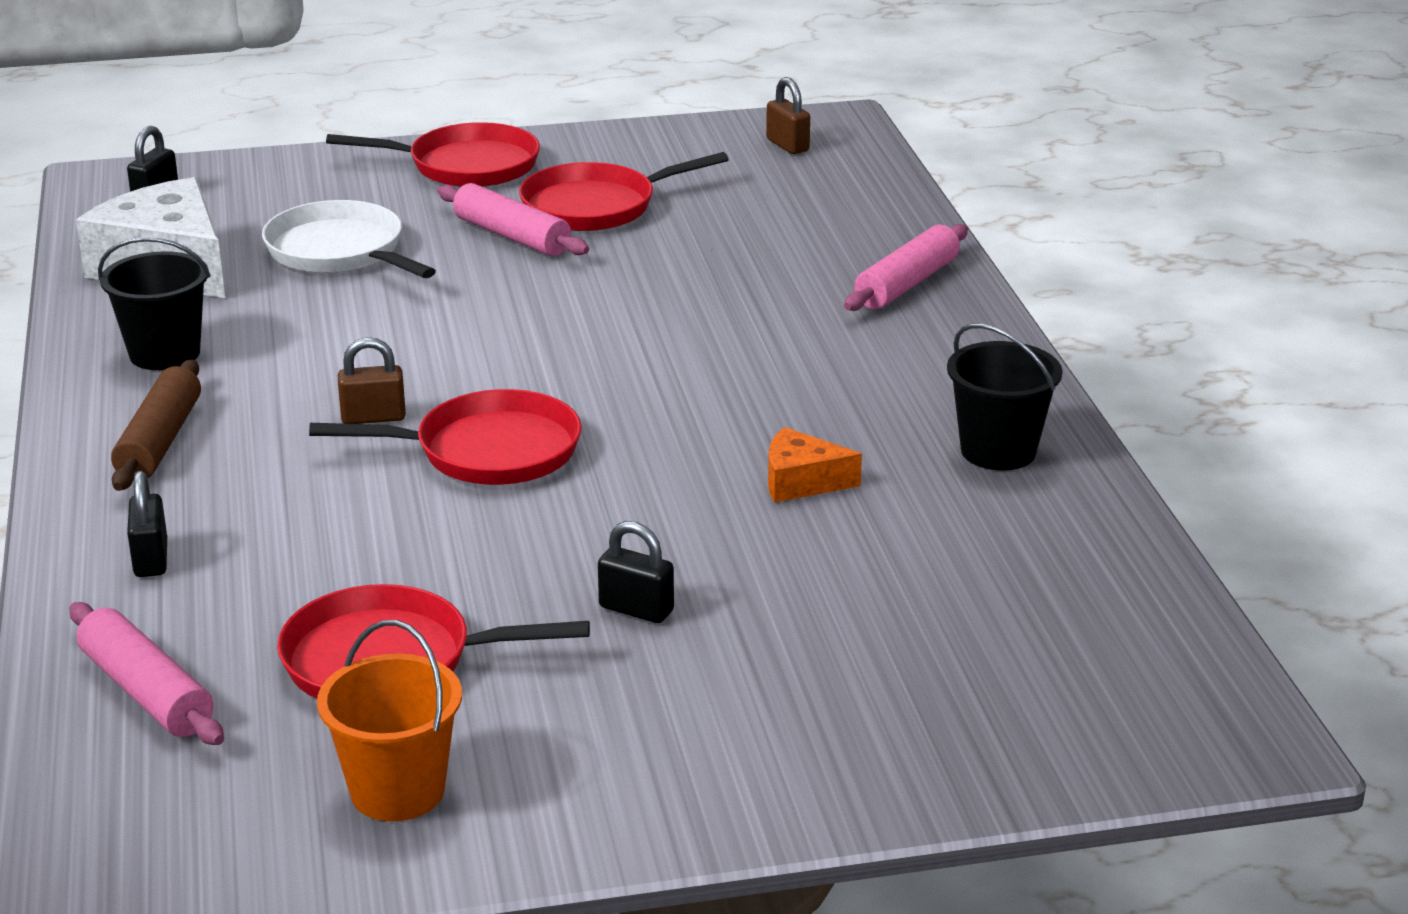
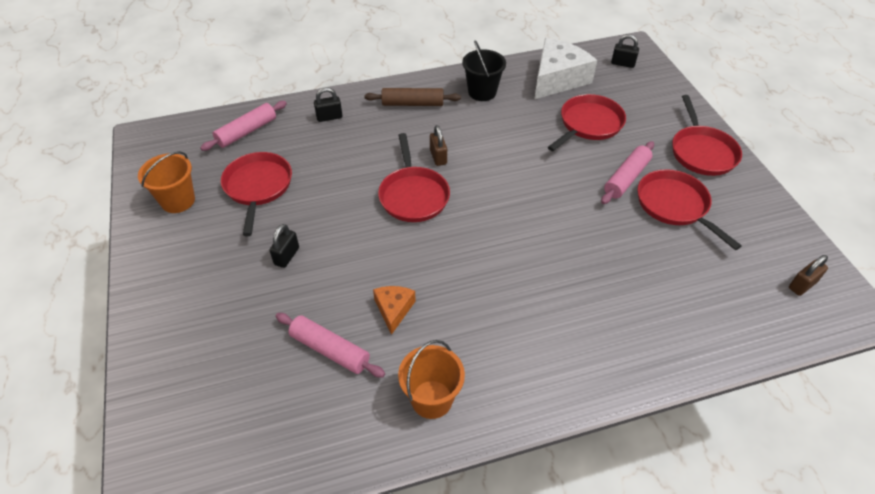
camera: 85 degrees right, 20 degrees up
(340, 252) = (588, 124): white pan -> red pan
(907, 284) = (626, 353): pink rolling pin -> pink rolling pin (330, 350)
(998, 451) = (431, 399): black bucket -> orange bucket

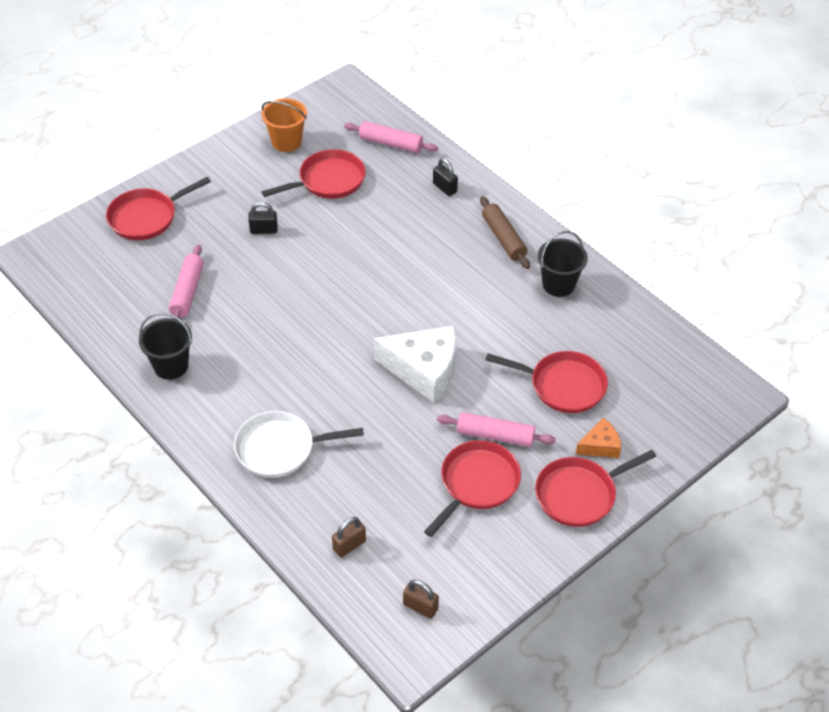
camera: 65 degrees right, 0 degrees up
(394, 309) = (243, 315): orange cheese -> orange cheese (600, 446)
(413, 195) = (376, 282): red pan -> red pan (146, 217)
(431, 399) = (171, 366): orange bucket -> black bucket
(438, 157) = (437, 283): brown padlock -> brown padlock (349, 545)
(557, 79) = (626, 340): white cheese -> white cheese (424, 370)
(589, 332) = (280, 448): none -> white pan
(622, 63) = (698, 392): black padlock -> none

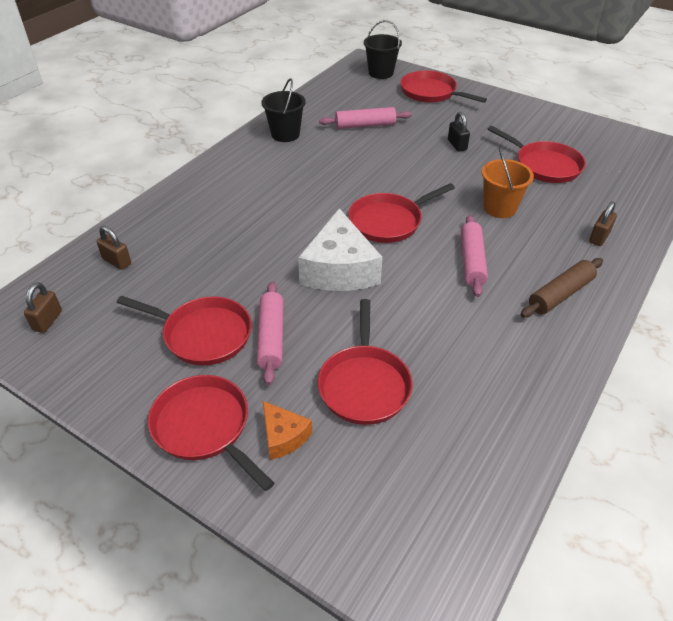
camera: 75 degrees right, 5 degrees down
(280, 448) = (217, 202): white pan -> none
(286, 142) = (572, 135): orange bucket -> orange bucket (499, 208)
(368, 318) = (389, 221): none -> red pan
(390, 143) = (628, 191): pink rolling pin -> pink rolling pin (471, 261)
(444, 188) = (599, 237): black padlock -> brown padlock
(558, 284) = (521, 354): black bucket -> black bucket (381, 73)

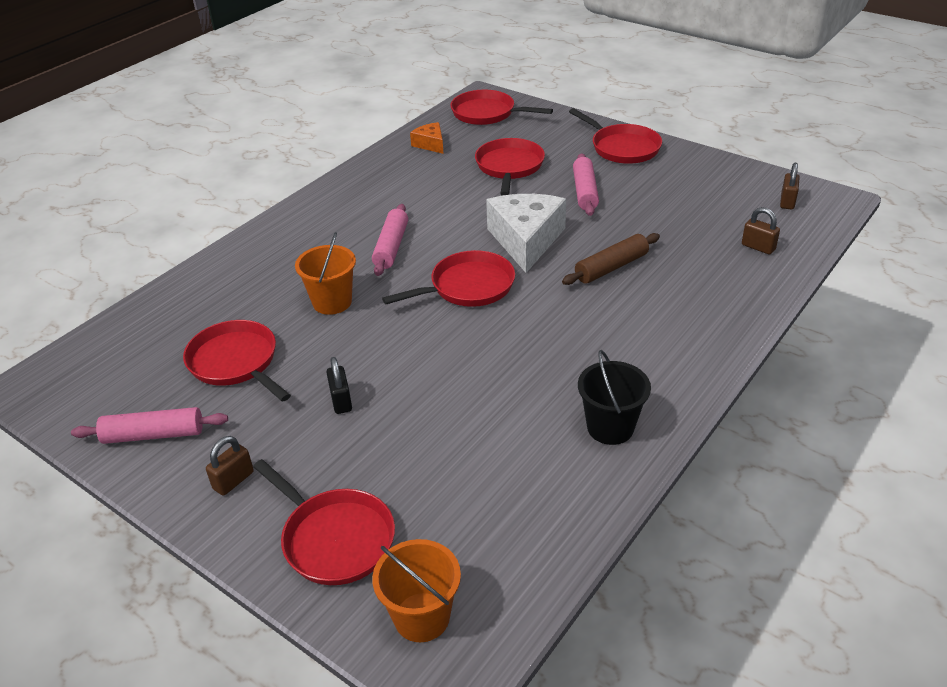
camera: 175 degrees left, 5 degrees down
(203, 334) = (643, 193): red pan -> red pan (487, 113)
(283, 436) = (566, 144): orange cheese -> orange cheese (430, 144)
(365, 125) = (477, 447): pink rolling pin -> pink rolling pin (153, 435)
(381, 73) = (421, 617): black bucket -> orange bucket
(560, 294) = (323, 220): brown rolling pin -> brown rolling pin (611, 267)
(599, 237) = (244, 269): brown padlock -> brown padlock (233, 480)

